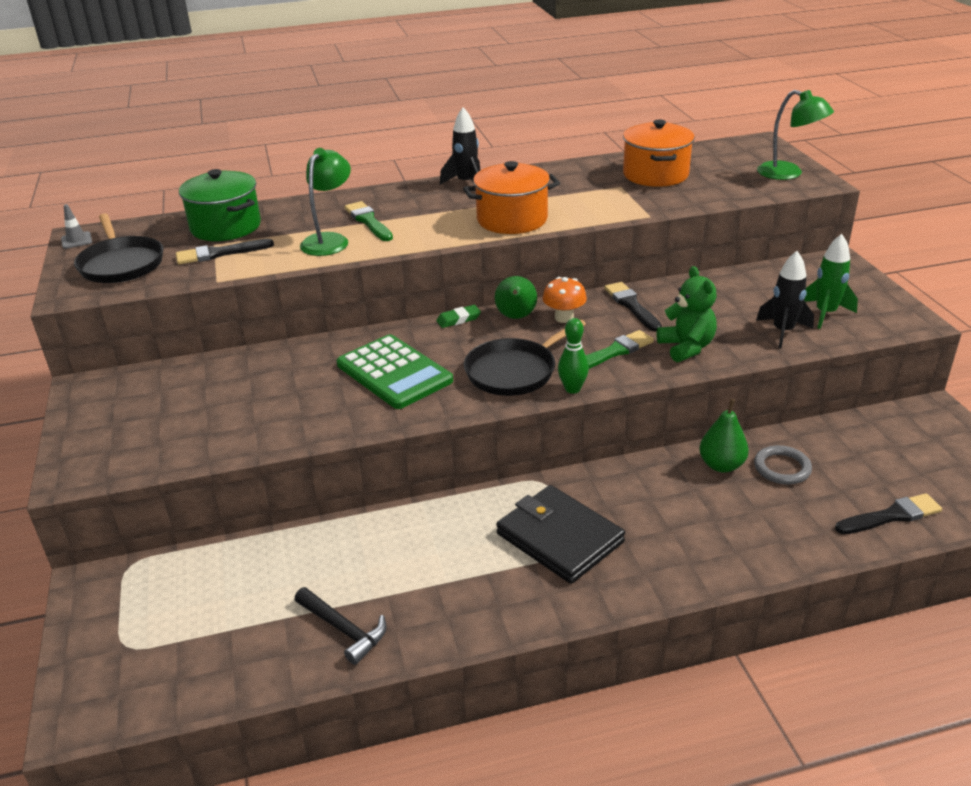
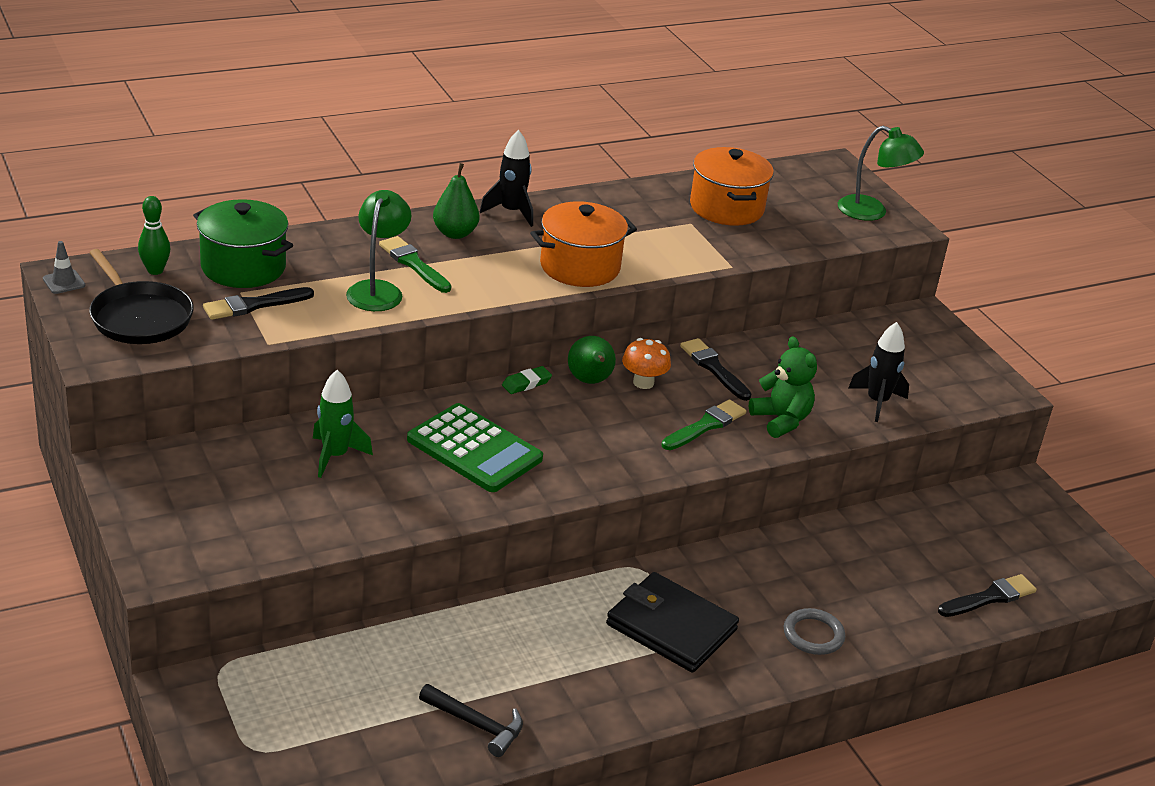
camera: 15 degrees left, 0 degrees up
(514, 371) = (605, 448): black pan -> none
(572, 389) = (672, 469): green bowling pin -> green bowling pin (155, 270)
(721, 465) = (821, 548): green pear -> green pear (455, 233)
(782, 468) = (881, 550): grey ring -> grey ring (813, 635)
(825, 313) = (918, 381): green rocket -> green rocket (335, 456)

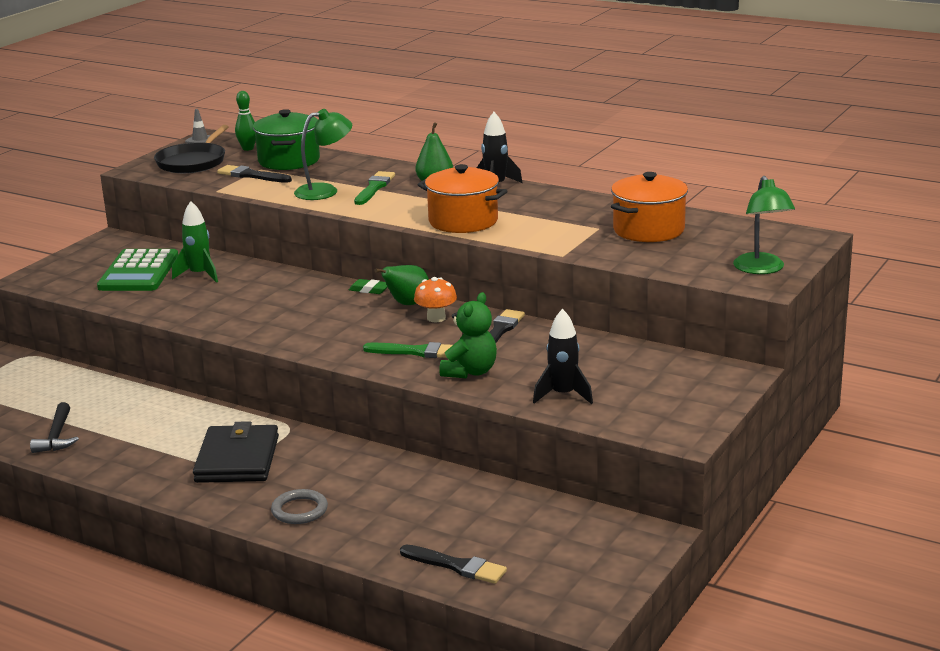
camera: 60 degrees right, 10 degrees down
(474, 449) = (267, 302): green calculator -> green calculator (139, 272)

